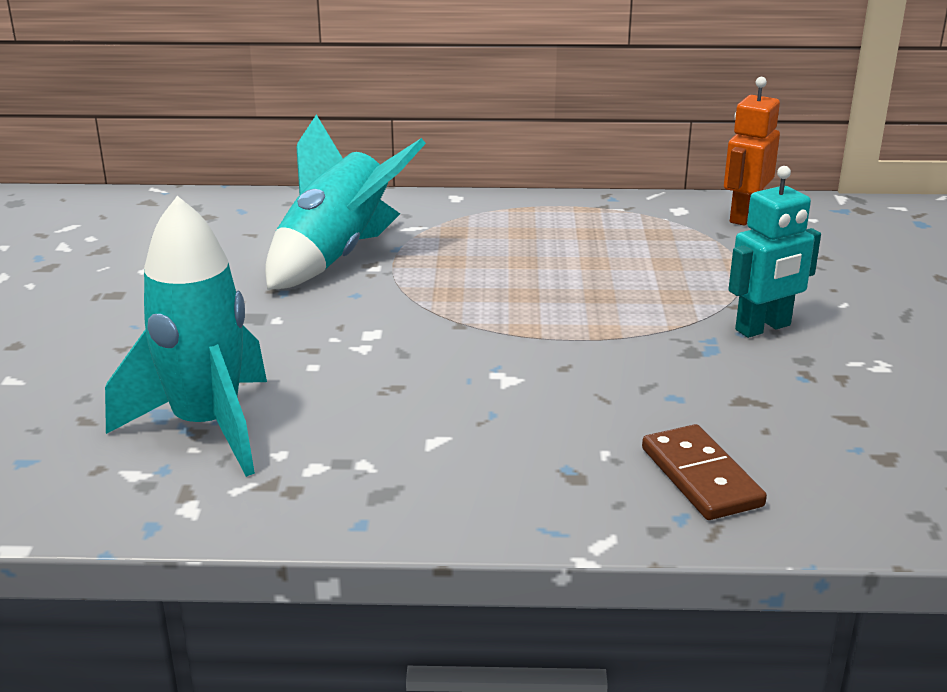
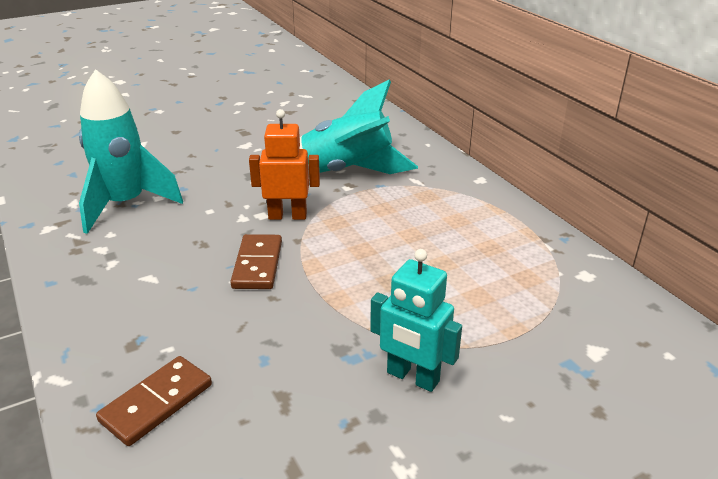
camera: 60 degrees right, 5 degrees up
(486, 361) = (257, 264): none -> brown domino
(744, 216) = (619, 312): orange robot -> orange robot (287, 216)

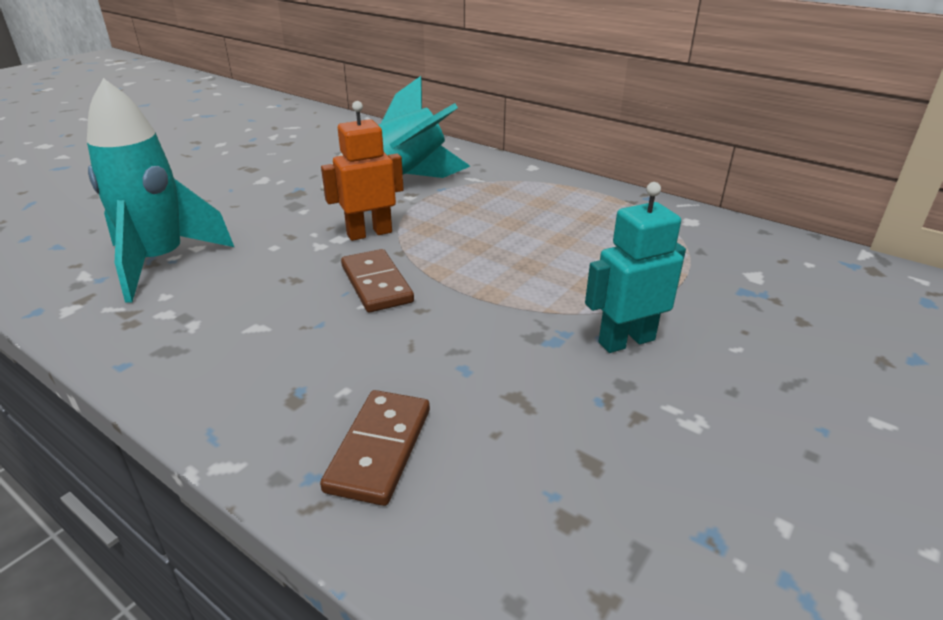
camera: 25 degrees left, 0 degrees up
(412, 377) = (626, 341): turquoise robot -> turquoise robot turned 150 degrees clockwise

